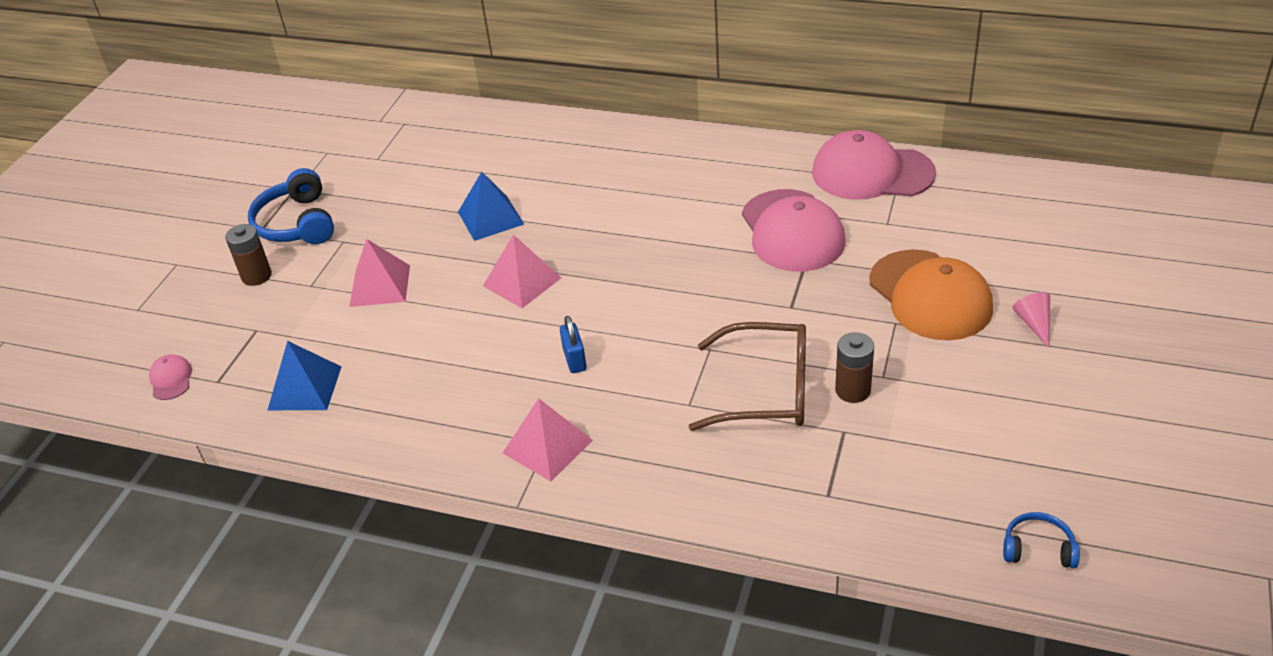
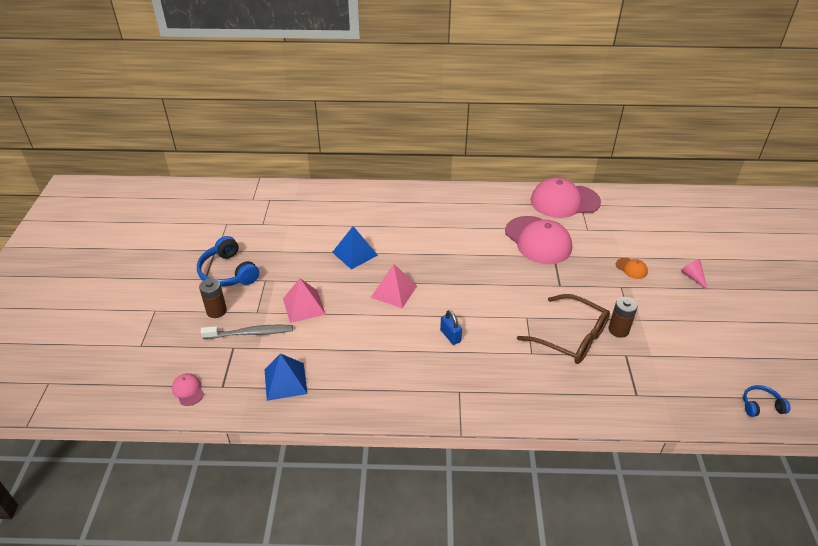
camera: 20 degrees left, 0 degrees up
(288, 314) = (250, 333): none -> grey toothbrush
(547, 446) = (461, 393): pink pyramid -> none
(766, 390) = (571, 337): brown glasses -> brown glasses turned 45 degrees clockwise
(930, 295) = (631, 268): orange cap -> orange cap, size x0.42

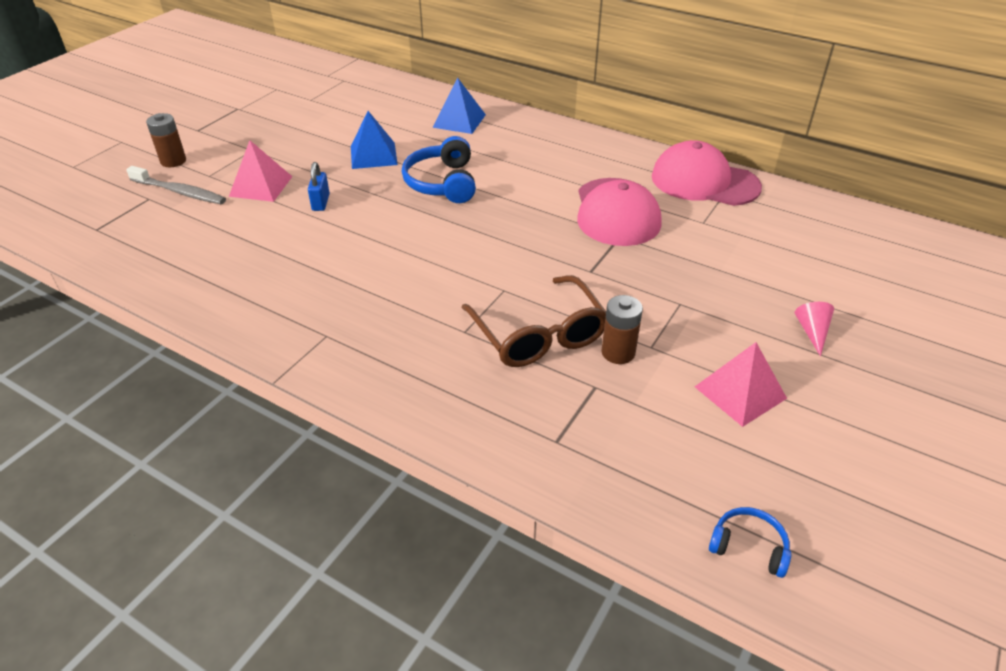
camera: 30 degrees right, 0 degrees up
(188, 390) = (63, 220): pink cap -> none
(228, 272) = (225, 131): blue headphones -> blue headphones (442, 183)
(285, 381) = (158, 248): blue pyramid -> blue pyramid (459, 121)
(394, 291) = (373, 205): pink pyramid -> pink pyramid (740, 392)
(450, 336) = (385, 273): blue padlock -> blue padlock (321, 202)
(631, 268) = (721, 288): orange cap -> none

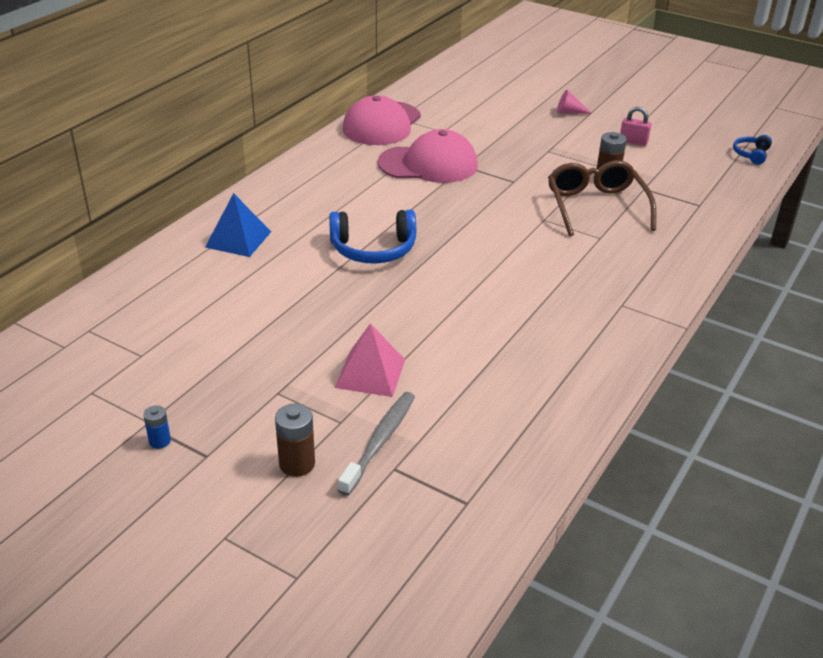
camera: 90 degrees left, 5 degrees down
(219, 114) = (160, 441): none -> blue battery
(321, 202) = (408, 325): blue padlock -> none
(373, 155) = (308, 294): blue pyramid -> none
(539, 335) = (596, 206): brown glasses -> brown glasses turned 75 degrees counterclockwise
(740, 392) = (633, 142): pink pyramid -> pink padlock

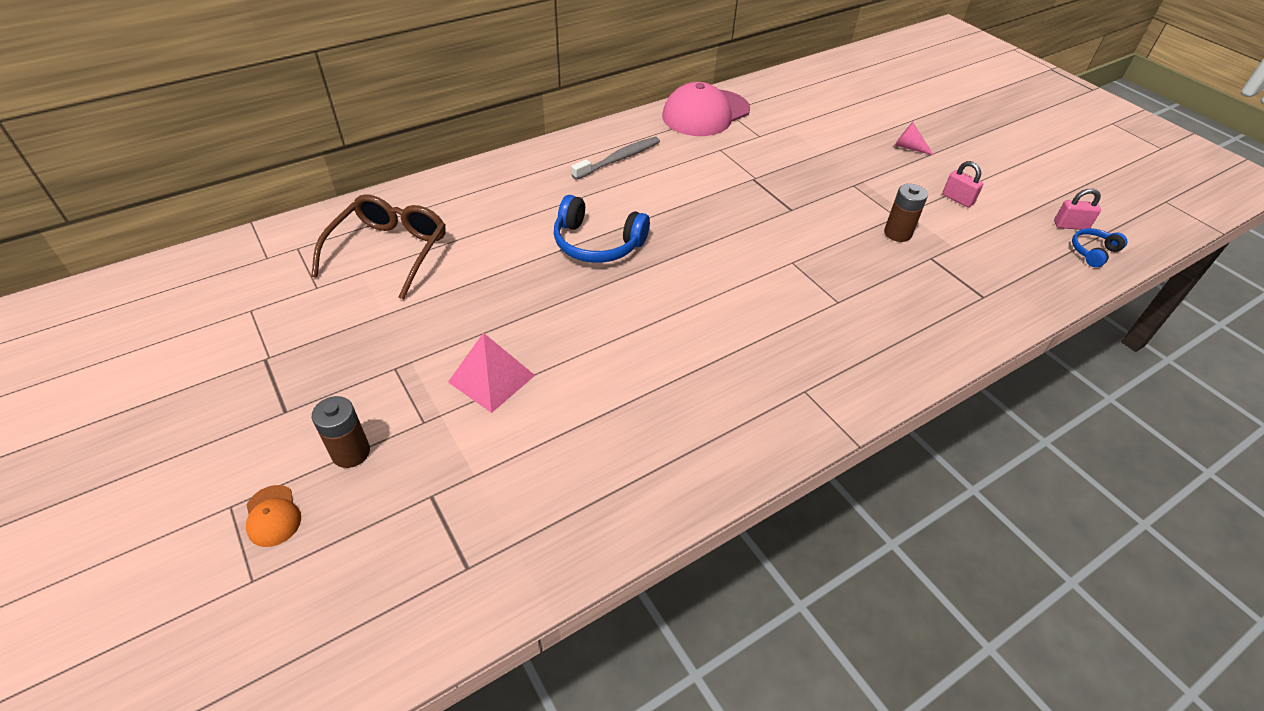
camera: 25 degrees right, 10 degrees up
(160, 441) = (261, 380): blue battery -> none
(238, 239) = (486, 196): blue pyramid -> none
(270, 530) = (273, 516): none -> orange cap
(380, 441) = (441, 459): grey toothbrush -> grey toothbrush (619, 159)
(428, 164) = (719, 167): pink cap -> none
(596, 206) = (860, 263): brown glasses -> brown glasses (389, 251)
(724, 140) = (1070, 226): none -> pink padlock

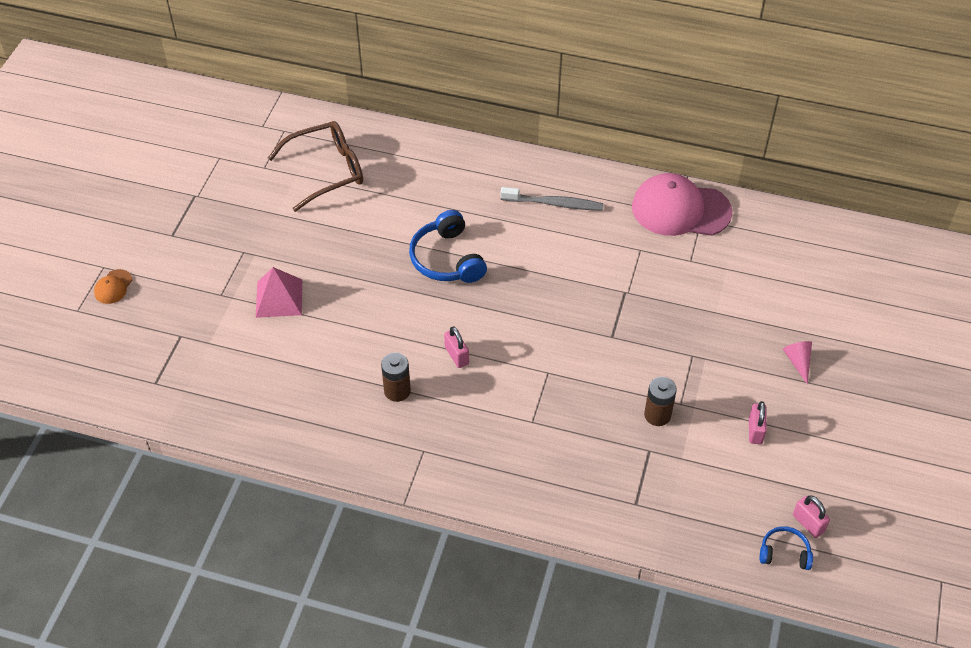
camera: 50 degrees right, 5 degrees up
(351, 452) = (174, 283): brown battery -> brown battery (397, 391)
(713, 302) = (456, 356): none -> pink padlock

